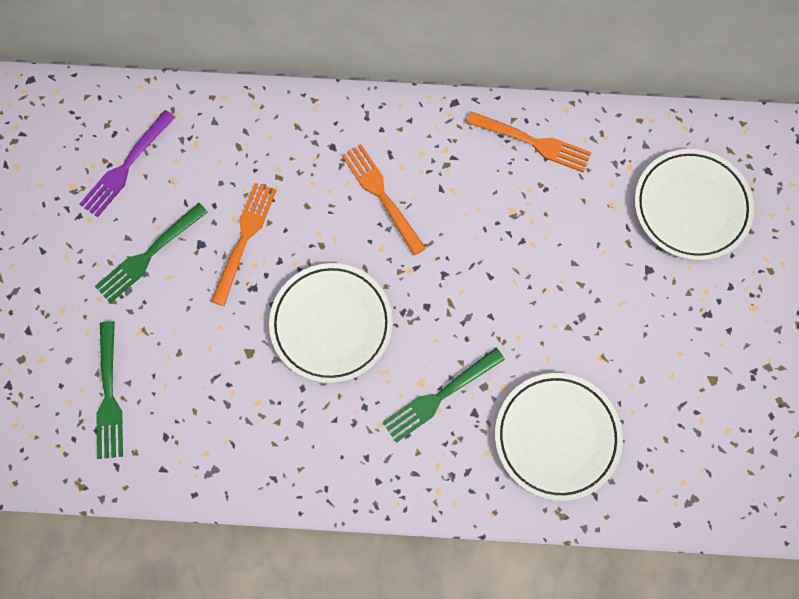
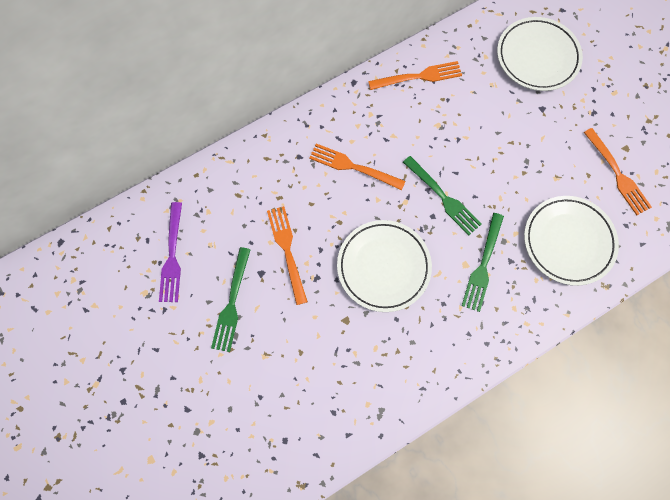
camera: 35 degrees left, 0 degrees up
(109, 395) = (275, 412): green fork -> green fork (443, 197)
(677, 402) = (617, 174): none -> orange fork

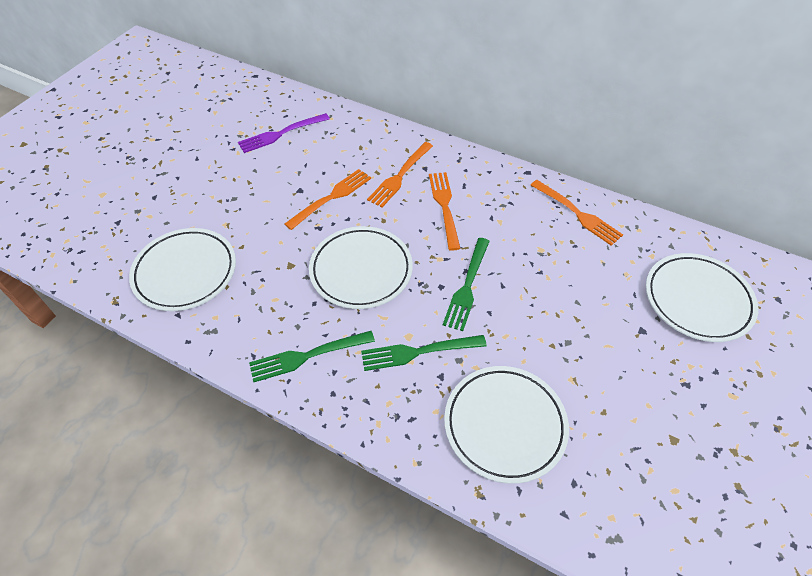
camera: 60 degrees right, 20 degrees down
(232, 303) = (262, 184): green fork -> green fork (307, 356)
(303, 412) = (185, 272): none -> white plate
(617, 174) = (631, 444): orange fork -> orange fork (400, 176)

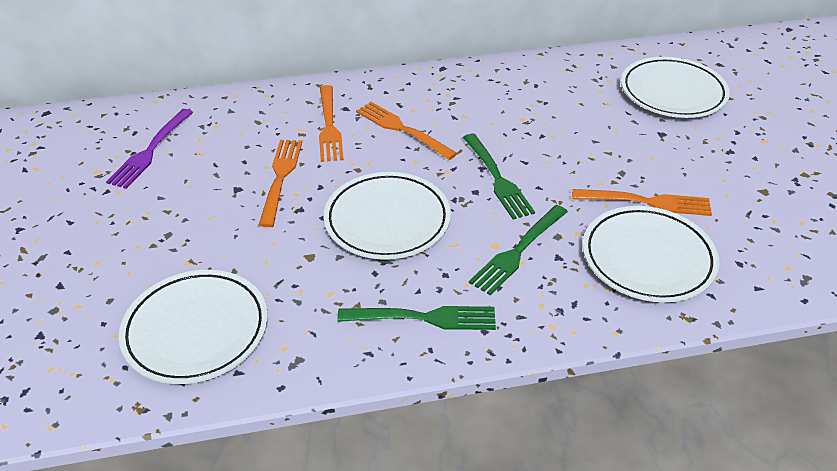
camera: 40 degrees left, 10 degrees down
(307, 356) = (423, 318): green fork -> green fork turned 120 degrees counterclockwise
(577, 214) = (520, 79): orange fork -> orange fork (646, 202)

